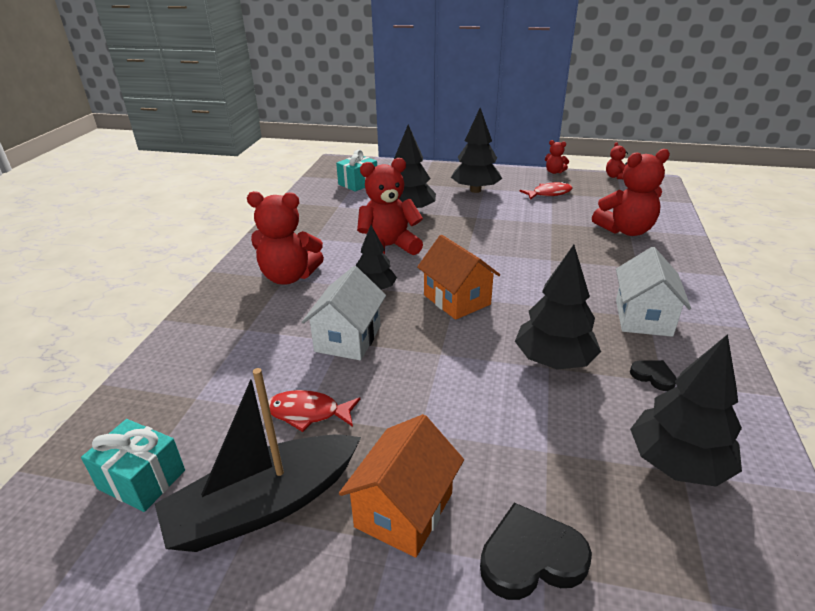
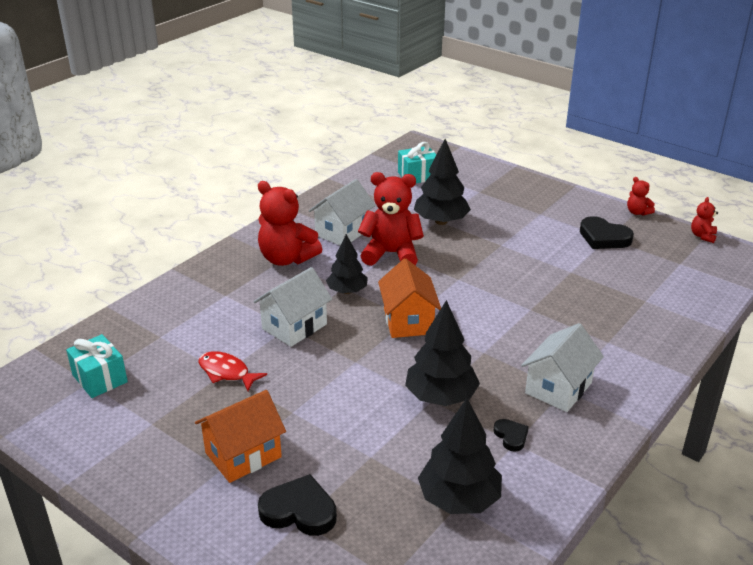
camera: 25 degrees right, 0 degrees up
(264, 505) = (161, 420): black boat -> none
(327, 240) = (342, 232): none -> white house
(475, 190) = (528, 214): black tree -> none
(549, 193) = (603, 237): red fish -> black heart
(625, 230) = (640, 301): red teddy bear -> none

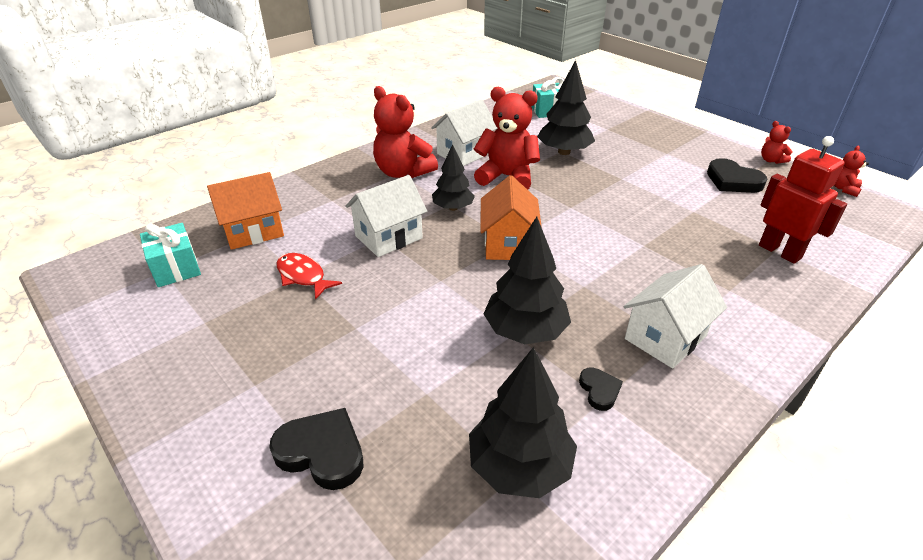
camera: 10 degrees right, 5 degrees up
(243, 455) = (284, 371): orange house -> orange house (253, 231)
(648, 302) = (780, 251): none -> red robot

